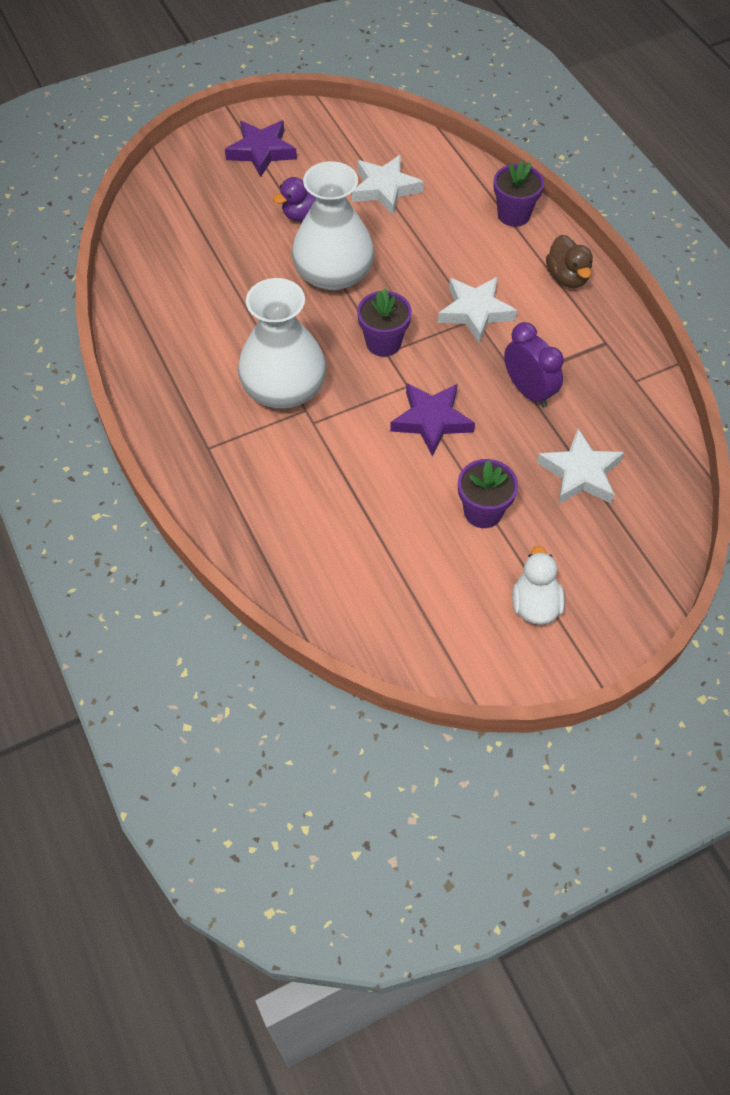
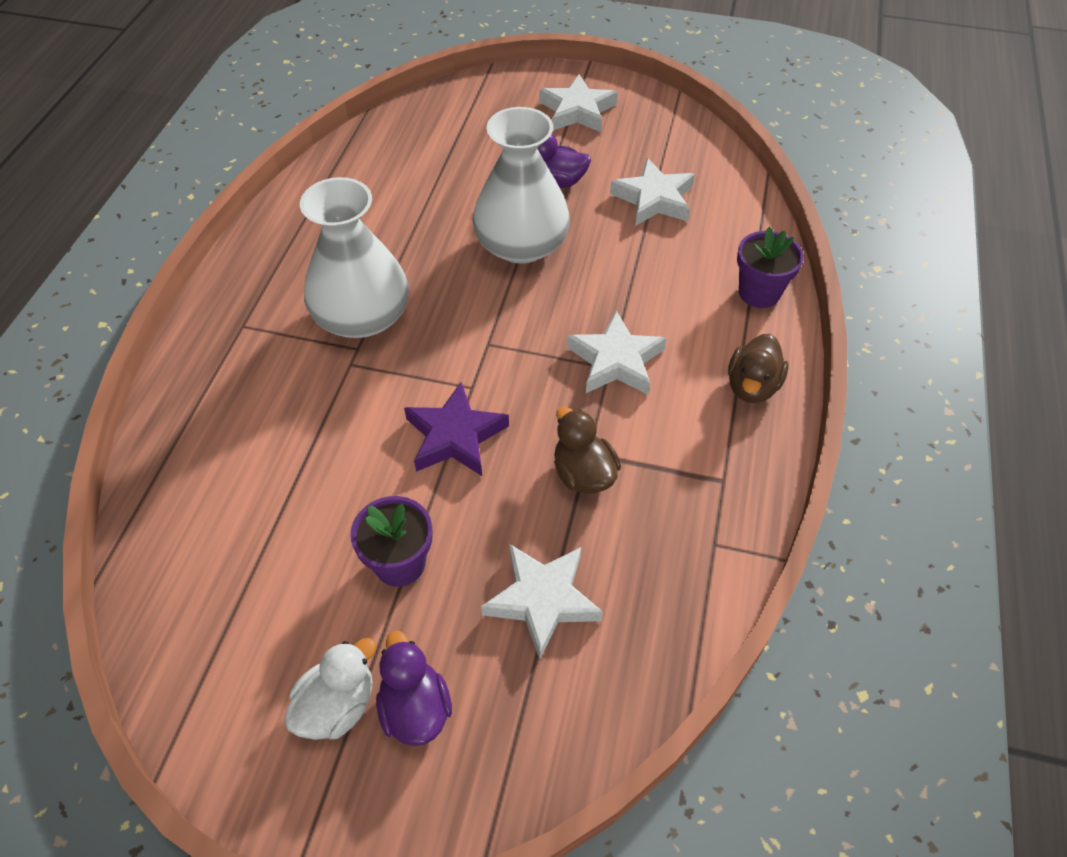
camera: 40 degrees right, 5 degrees down
(261, 151) = (577, 111): purple star -> white star
(383, 343) = (495, 334): purple flower pot -> none
(528, 391) = (583, 474): purple clock -> brown duck
(576, 574) = (415, 708): none -> purple duck

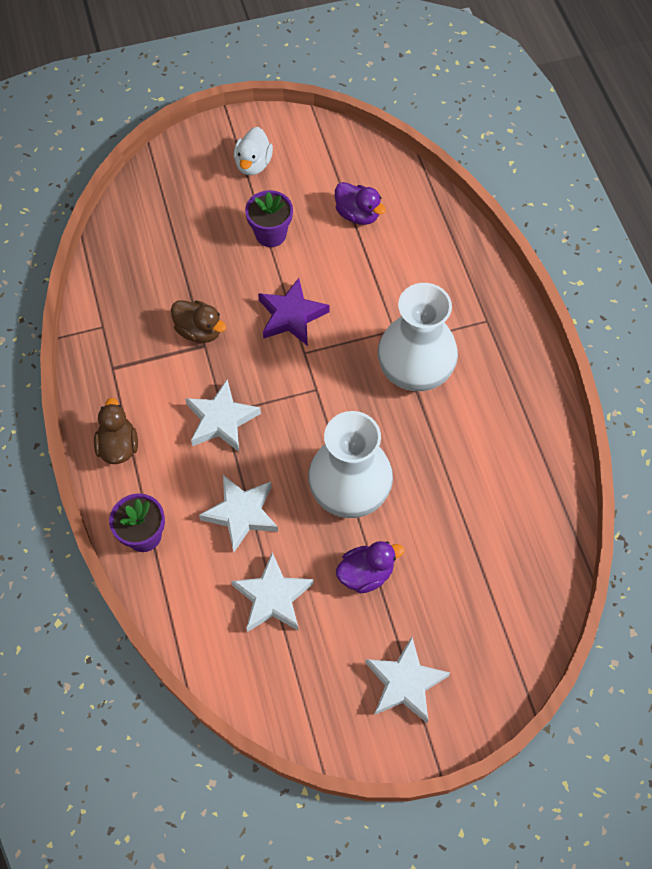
camera: 150 degrees right, 10 degrees up
(415, 708) = (216, 180): purple duck -> purple duck (357, 214)
(542, 600) = (183, 253): white star -> white star (241, 514)

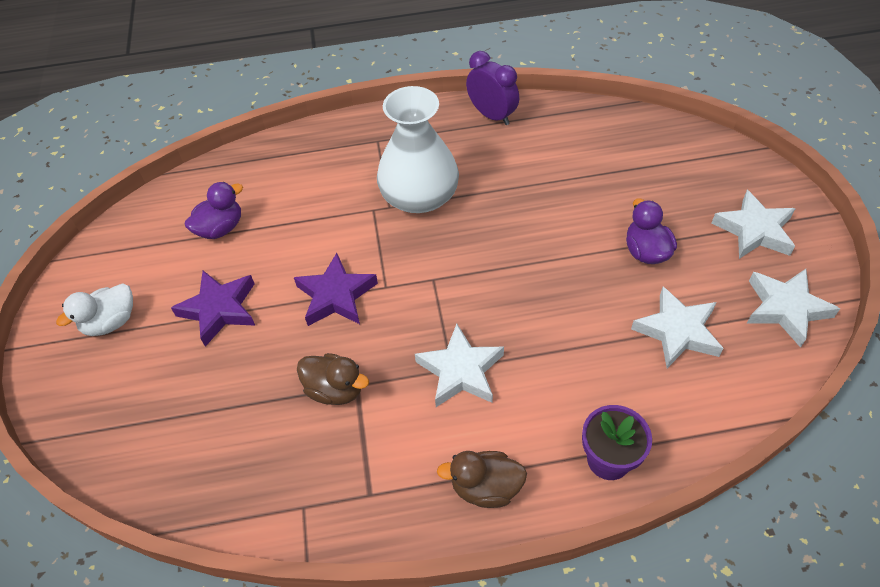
camera: 80 degrees left, 10 degrees down
(199, 331) = (335, 389): brown duck -> brown duck turned 75 degrees clockwise
(241, 514) = (580, 356): white star -> white star (785, 308)
(253, 164) = (111, 322): white duck -> white duck turned 120 degrees clockwise
(271, 234) = (219, 309): purple flower pot -> purple star
(349, 488) = (552, 258): white vase -> none
(541, 423) = (492, 115): none -> purple clock

